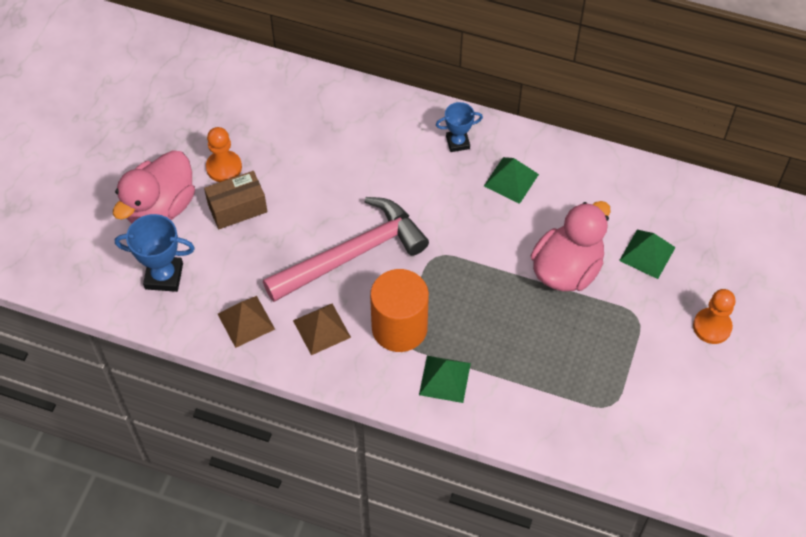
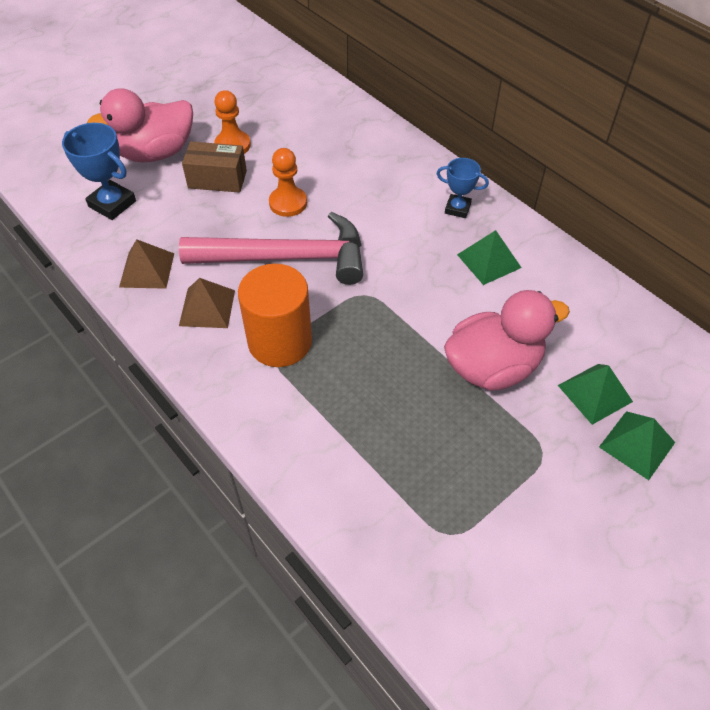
camera: 30 degrees right, 5 degrees down
(445, 378) = (287, 411): green pyramid -> green pyramid (637, 444)
(712, 327) = (629, 508): orange pawn -> orange pawn (288, 203)

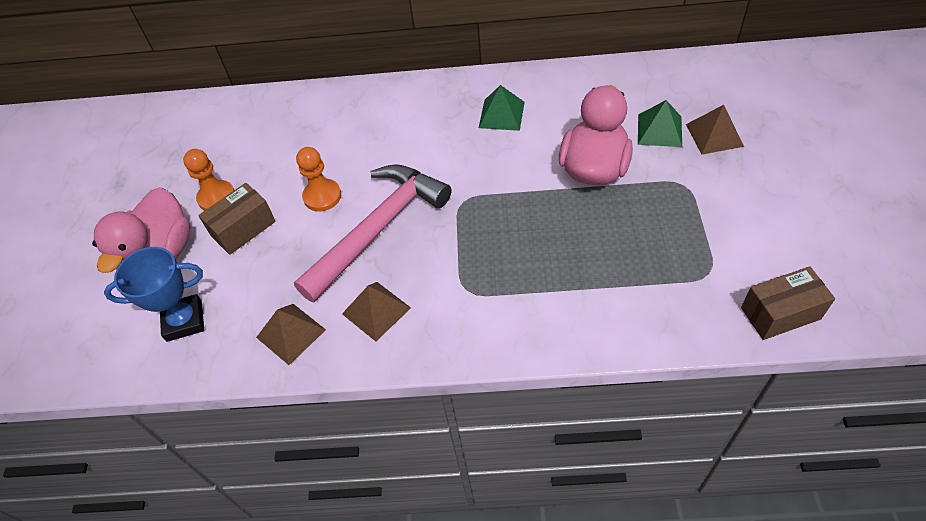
camera: 45 degrees left, 0 degrees up
(280, 341) = (457, 279): orange cylinder -> none
(453, 627) = (780, 313): none -> brown box
(457, 208) = (437, 102): blue trophy -> none
(637, 444) = (714, 135): green pyramid -> brown pyramid

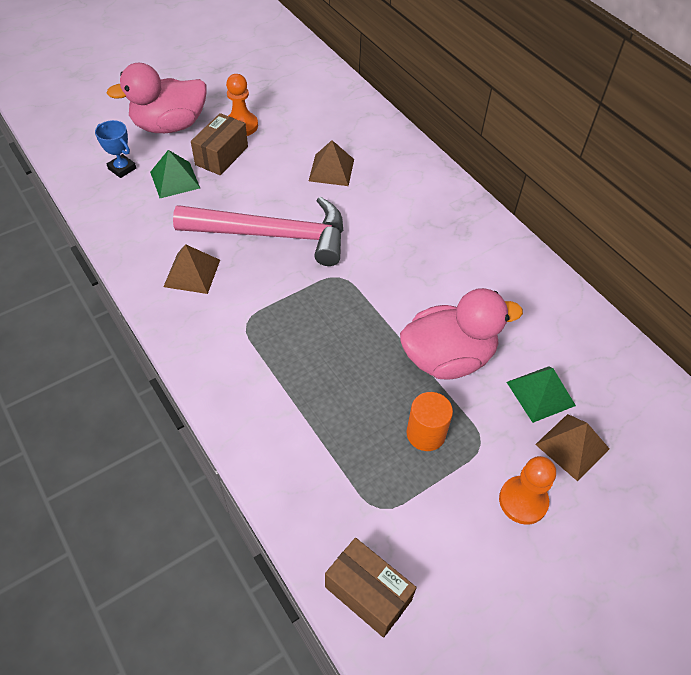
camera: 50 degrees right, 0 degrees up
(184, 321) = (122, 168): blue trophy -> blue trophy, size x0.64
(243, 229) = (222, 156): brown box -> brown box turned 75 degrees counterclockwise
(291, 333) = (143, 232): brown pyramid -> brown pyramid (331, 170)
(322, 196) = (283, 184): orange pawn -> orange pawn (523, 501)
(501, 114) = (462, 258): green pyramid -> green pyramid (175, 180)
(657, 214) = (425, 434): none -> orange cylinder

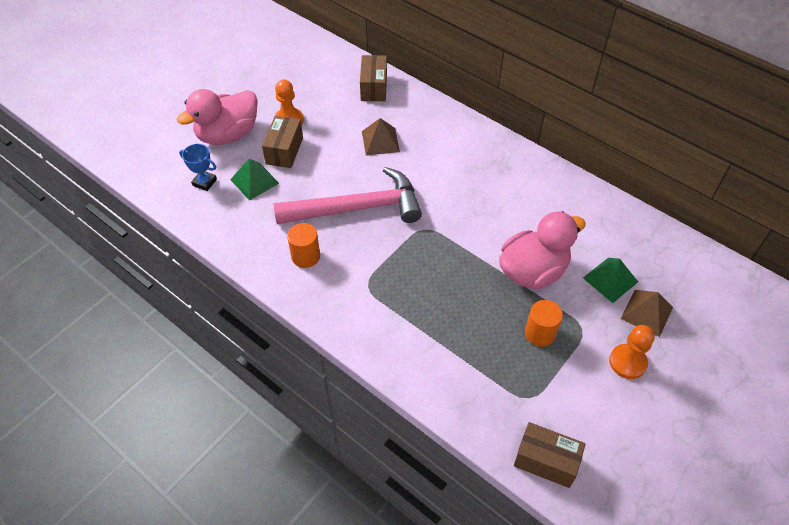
camera: 15 degrees left, 0 degrees up
(192, 273) = (305, 256): brown pyramid -> orange cylinder
(349, 112) = (373, 87): none -> brown box

